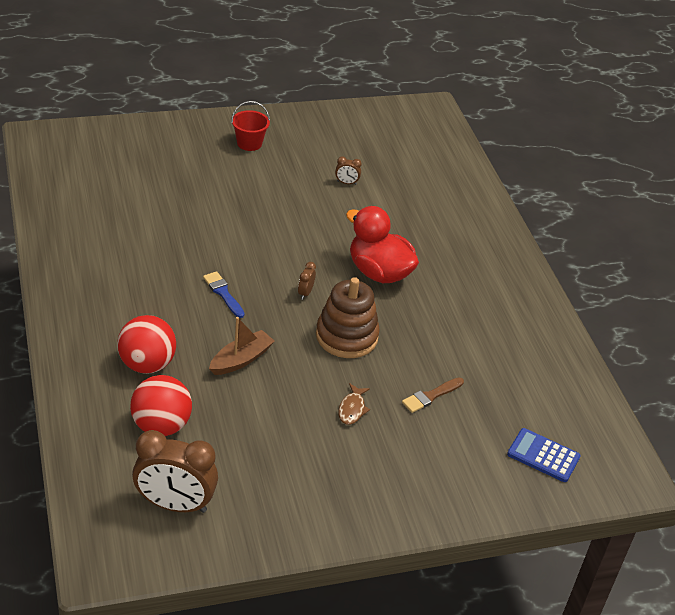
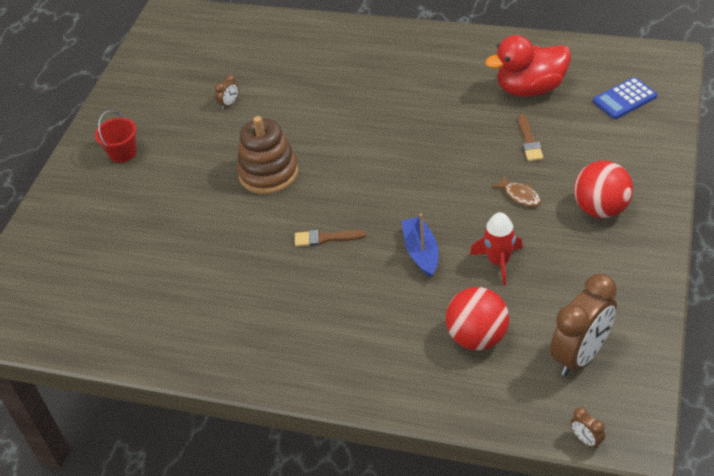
camera: 50 degrees left, 5 degrees up
(147, 364) = (390, 325): red ball -> red ball (600, 209)
(223, 293) = (325, 238): blue brush -> brown brush
(241, 359) = (421, 252): brown boat -> blue boat
(258, 416) = (499, 262): none -> red rocket
(305, 293) = (359, 180): brown clock -> brown clock (586, 440)
(346, 336) = (430, 170): brown stacking toy -> brown stacking toy (268, 173)
(379, 272) = (362, 122): red duck -> red duck (530, 89)

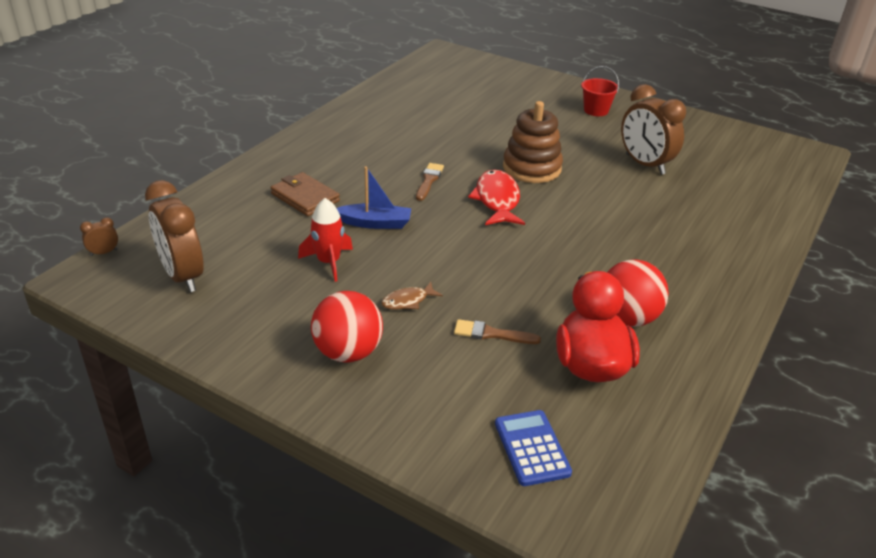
camera: 100 degrees right, 10 degrees down
(229, 104) = (645, 164): brown clock -> brown clock, size x2.41
(339, 182) = (497, 200): none -> red fish
(403, 321) = (305, 197): none -> brown wallet
(477, 337) = (255, 228): red ball -> red ball (628, 318)

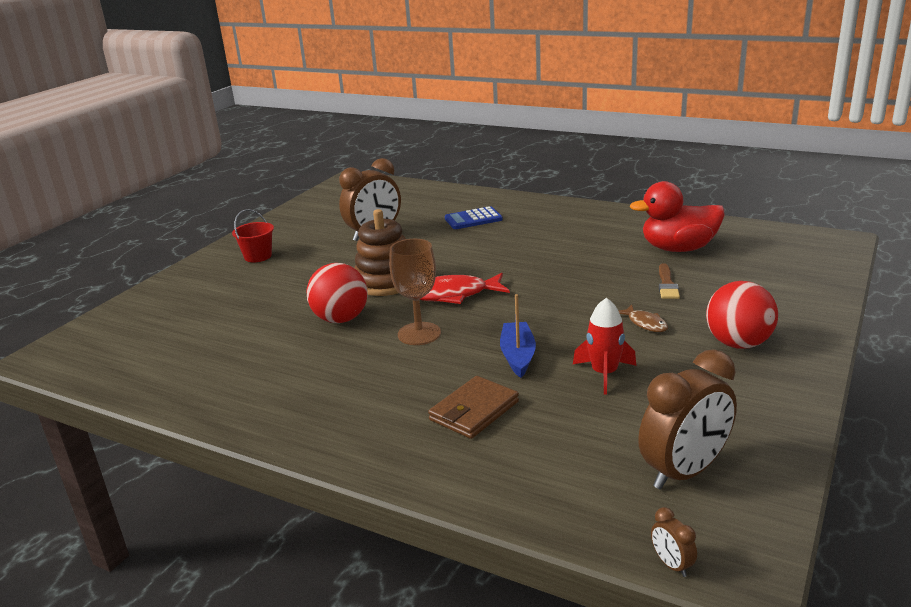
camera: 90 degrees left, 10 degrees down
(429, 180) = (419, 334): brown brush -> brown goblet
(531, 448) = (782, 264): blue calculator -> blue calculator (473, 219)
(628, 318) = (613, 238): red ball -> red ball (341, 319)

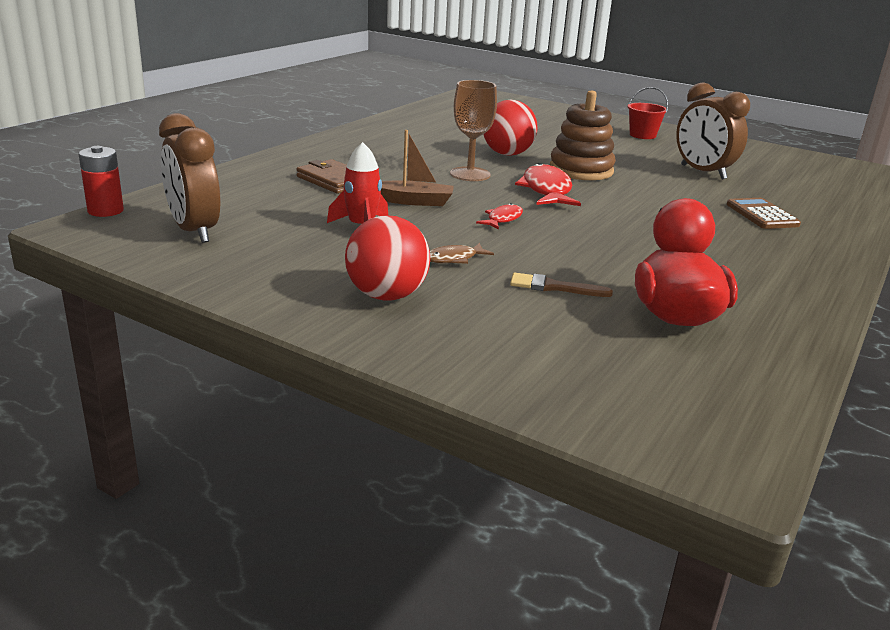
camera: 90 degrees right, 0 degrees up
(473, 219) = (762, 215): blue calculator -> brown calculator
(518, 356) = (413, 201): blue boat -> brown boat
(541, 310) = (503, 219): none -> red fish
(671, 564) = (105, 211): brown clock -> red battery

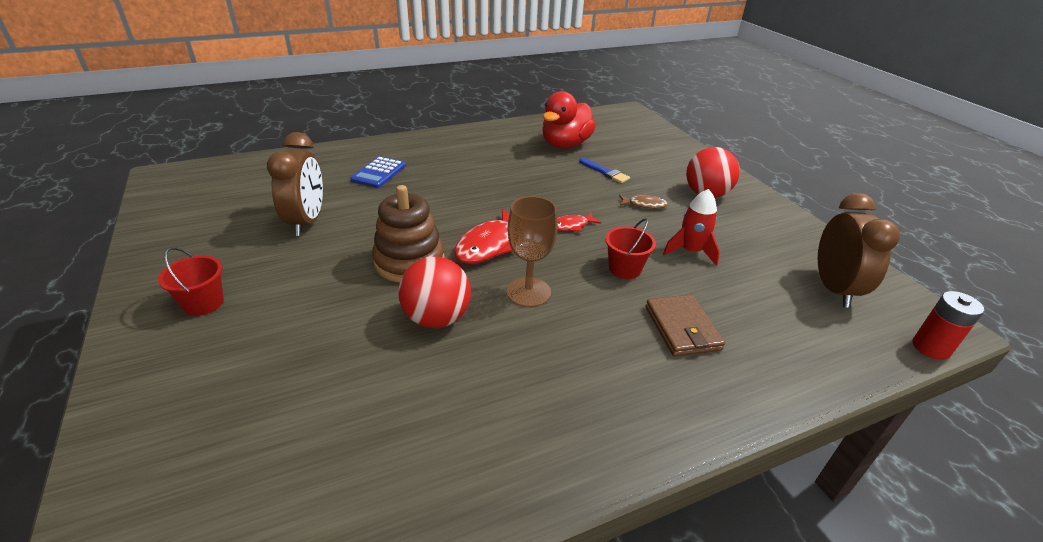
camera: 145 degrees left, 10 degrees up
(413, 201) = (625, 269): brown boat -> red bucket
(554, 287) = (605, 172): brown brush -> blue brush
(762, 215) = (379, 173): brown calculator -> blue calculator

